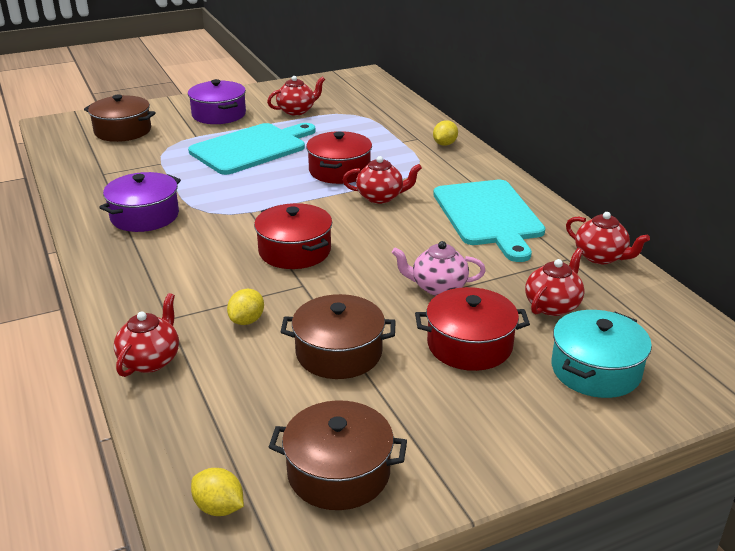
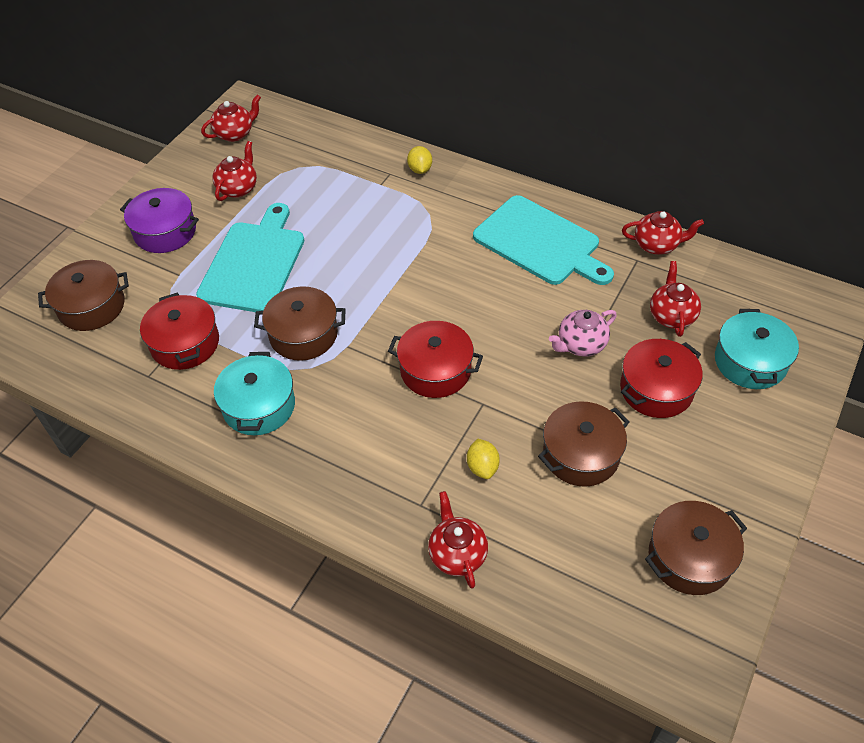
camera: 35 degrees left, 20 degrees up
(145, 216) = (259, 406): purple pot -> turquoise pot
(219, 507) = (650, 639): yellow lemon -> none
(229, 194) = (303, 334): none -> brown pot
(339, 171) = (367, 252): red pot -> red pot (185, 343)
(381, 197) = (436, 267): red teapot -> red teapot (235, 134)

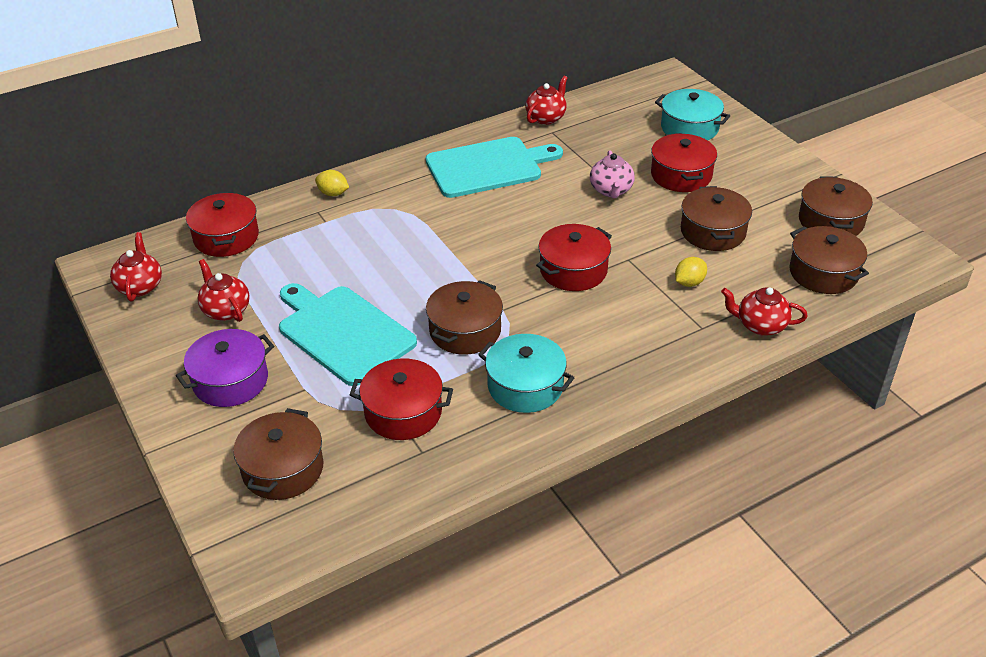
camera: 60 degrees left, 10 degrees down
(320, 143) = (226, 237): none -> red pot
(482, 467) = (689, 282): yellow lemon -> yellow lemon turned 60 degrees counterclockwise
(587, 582) = (823, 273): none -> brown pot
(671, 316) = (620, 140): red teapot -> none

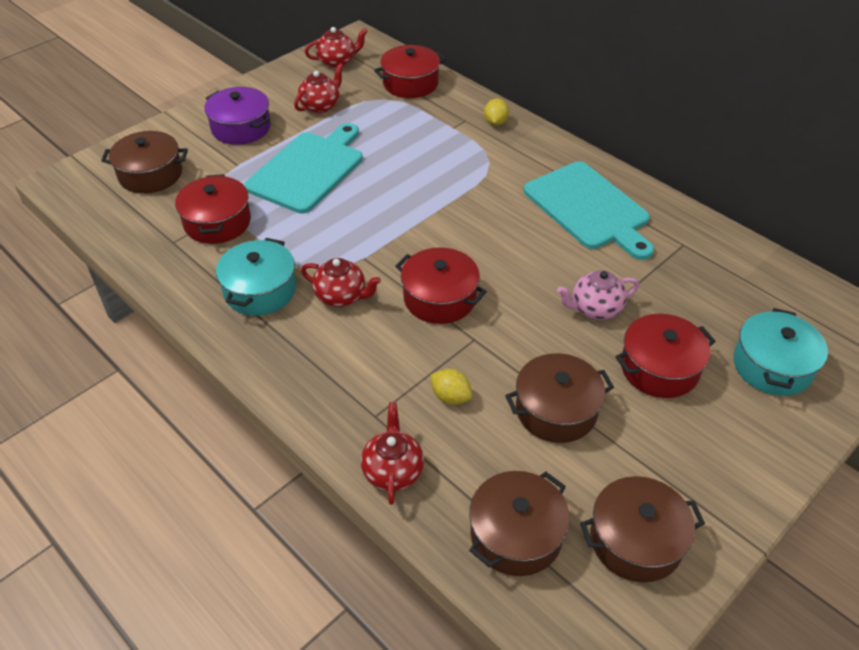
camera: 75 degrees right, 5 degrees up
(465, 331) = (327, 239): brown pot -> none
(546, 117) = (709, 235): red teapot -> red teapot (341, 296)

